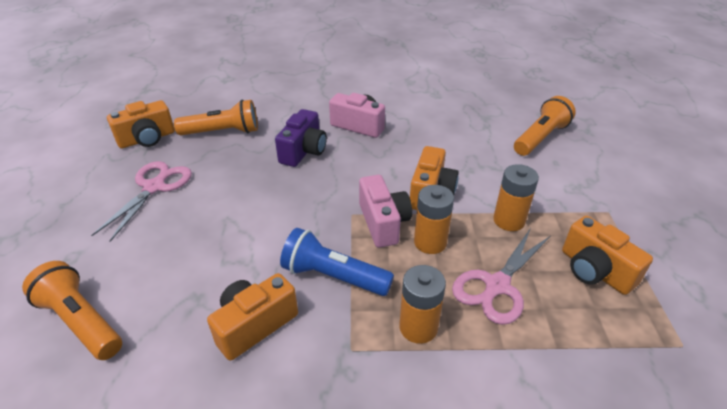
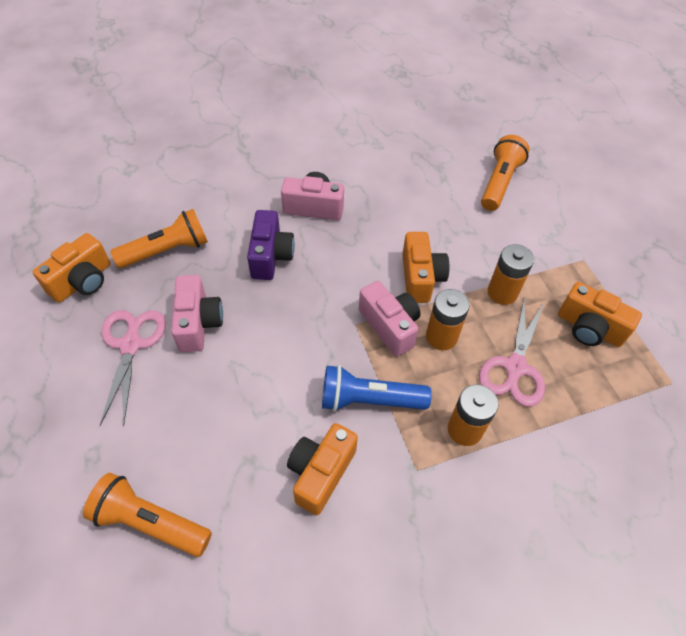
camera: 20 degrees left, 15 degrees up
(217, 184) = (198, 323): none -> pink camera

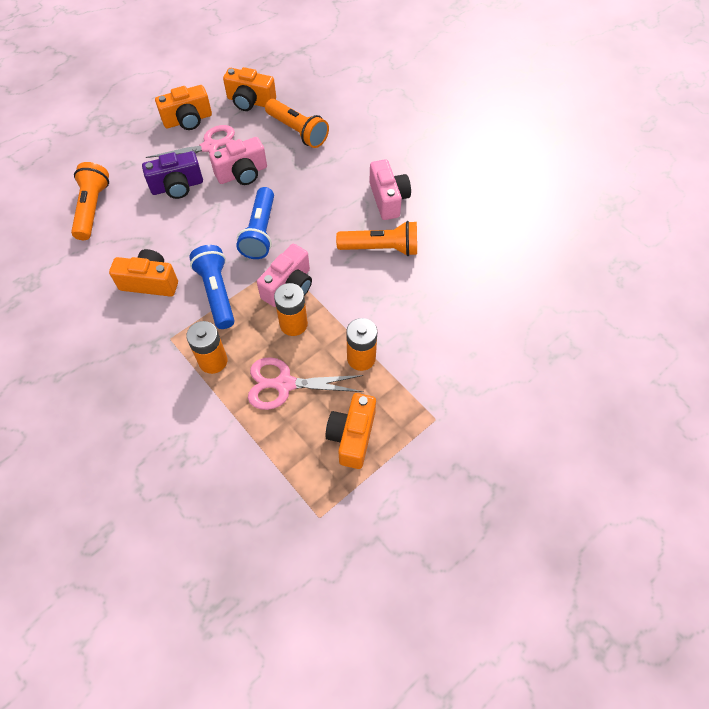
camera: 70 degrees right, 5 degrees up
(270, 256) = (322, 190): purple camera -> purple camera (177, 186)
(300, 331) = (260, 232): none -> blue flashlight
(420, 278) = (348, 294): orange camera -> orange camera (188, 120)
(499, 182) = (501, 326): orange flashlight -> orange flashlight (381, 248)

